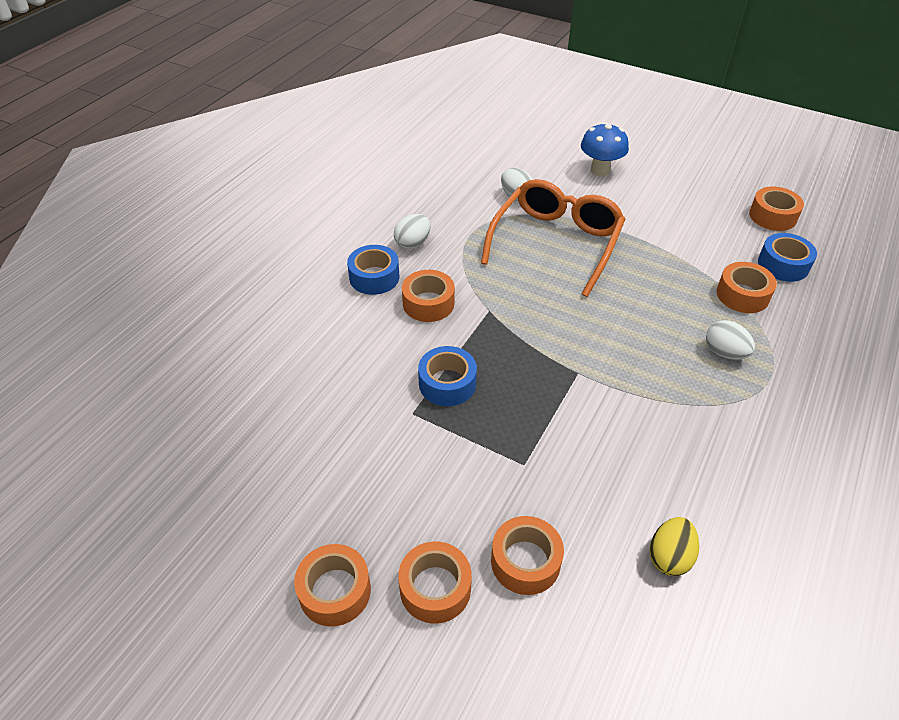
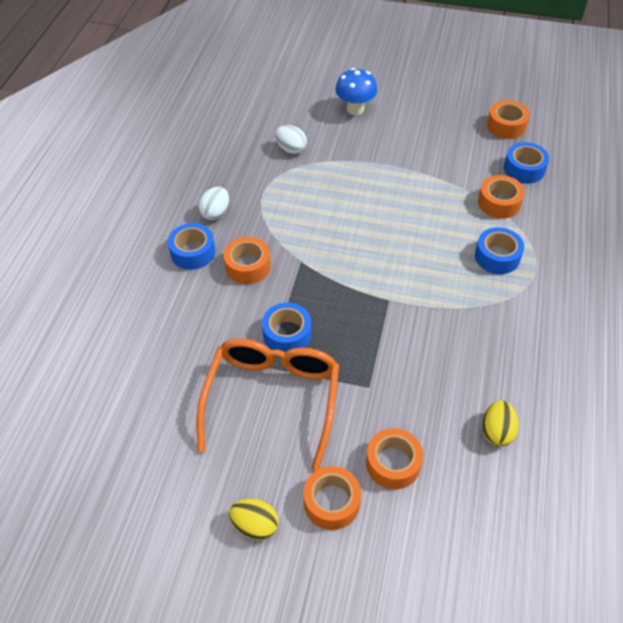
camera: 15 degrees left, 5 degrees up
(335, 591) = (255, 525): orange tape -> yellow egg
(556, 243) = (338, 187): orange glasses -> orange glasses (272, 399)
(724, 353) = (497, 257): white egg -> blue tape

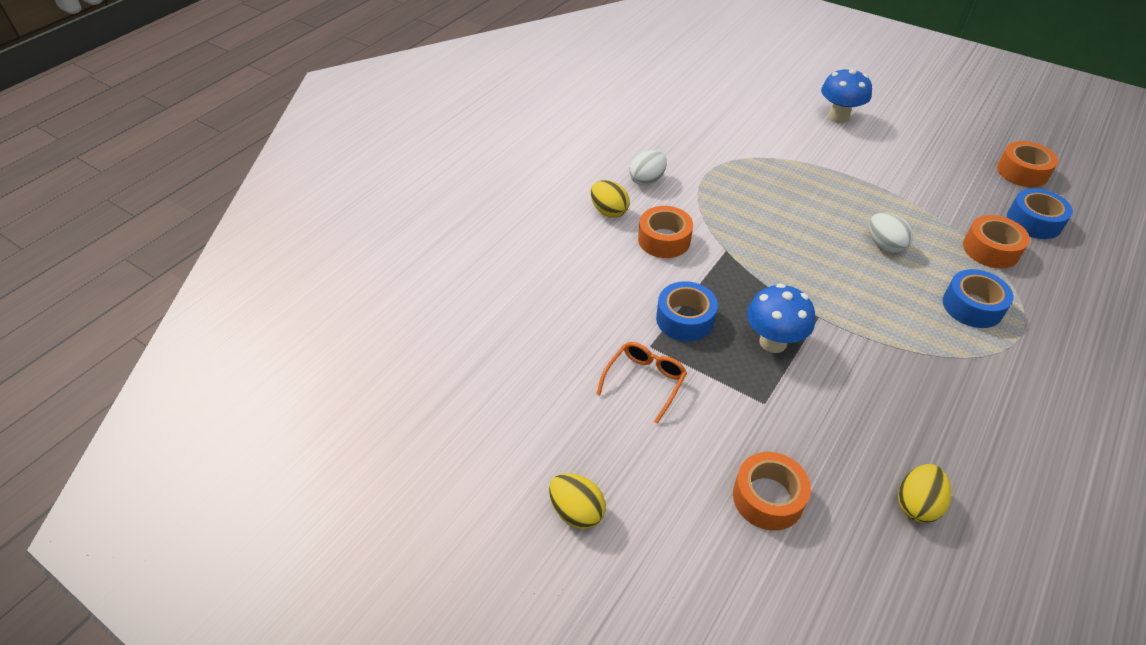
camera: 20 degrees right, 5 degrees down
(193, 252) = (609, 211): blue tape -> yellow egg
(272, 399) = (645, 382): orange glasses -> orange glasses, size x0.48
(291, 149) = (752, 139): white egg -> white egg (884, 245)
(331, 502) = (677, 516): orange tape -> none
(360, 333) = (773, 342): none -> blue mushroom

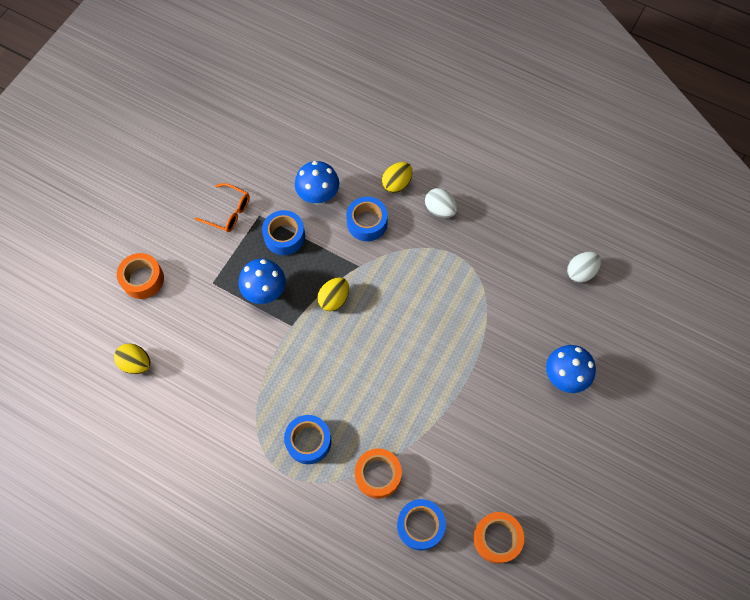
camera: 85 degrees right, 20 degrees up
(576, 511) = (136, 180): yellow egg -> yellow egg (334, 299)
(622, 282) = (318, 196): none -> blue mushroom
(664, 240) = (367, 223): orange tape -> blue tape
(884, 245) = (375, 387): white egg -> white egg (580, 272)

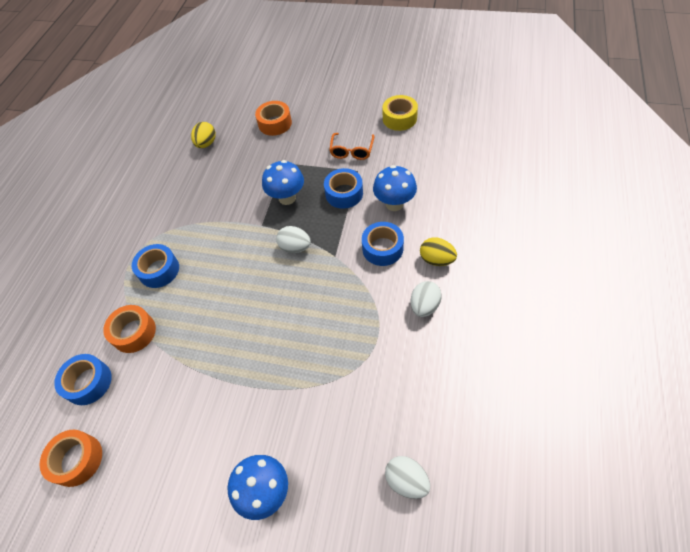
camera: 80 degrees right, 10 degrees down
(204, 153) = (399, 118): none -> yellow tape
(334, 299) = (295, 247): yellow egg -> white egg

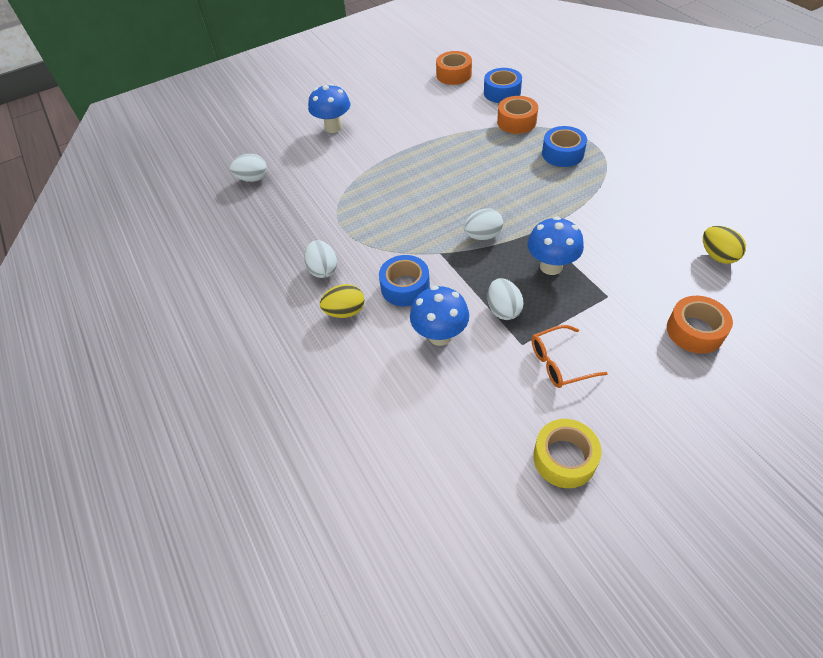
camera: 135 degrees right, 5 degrees down
(344, 193) = (503, 309): blue tape -> white egg
(352, 151) = (559, 363): orange glasses -> orange glasses turned 75 degrees counterclockwise

